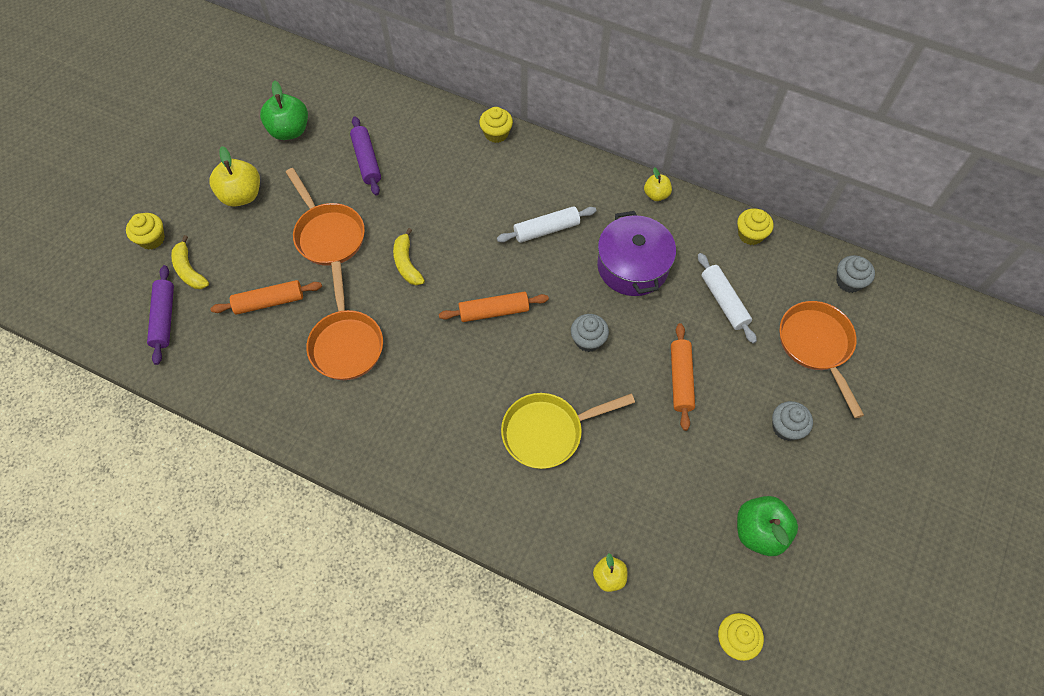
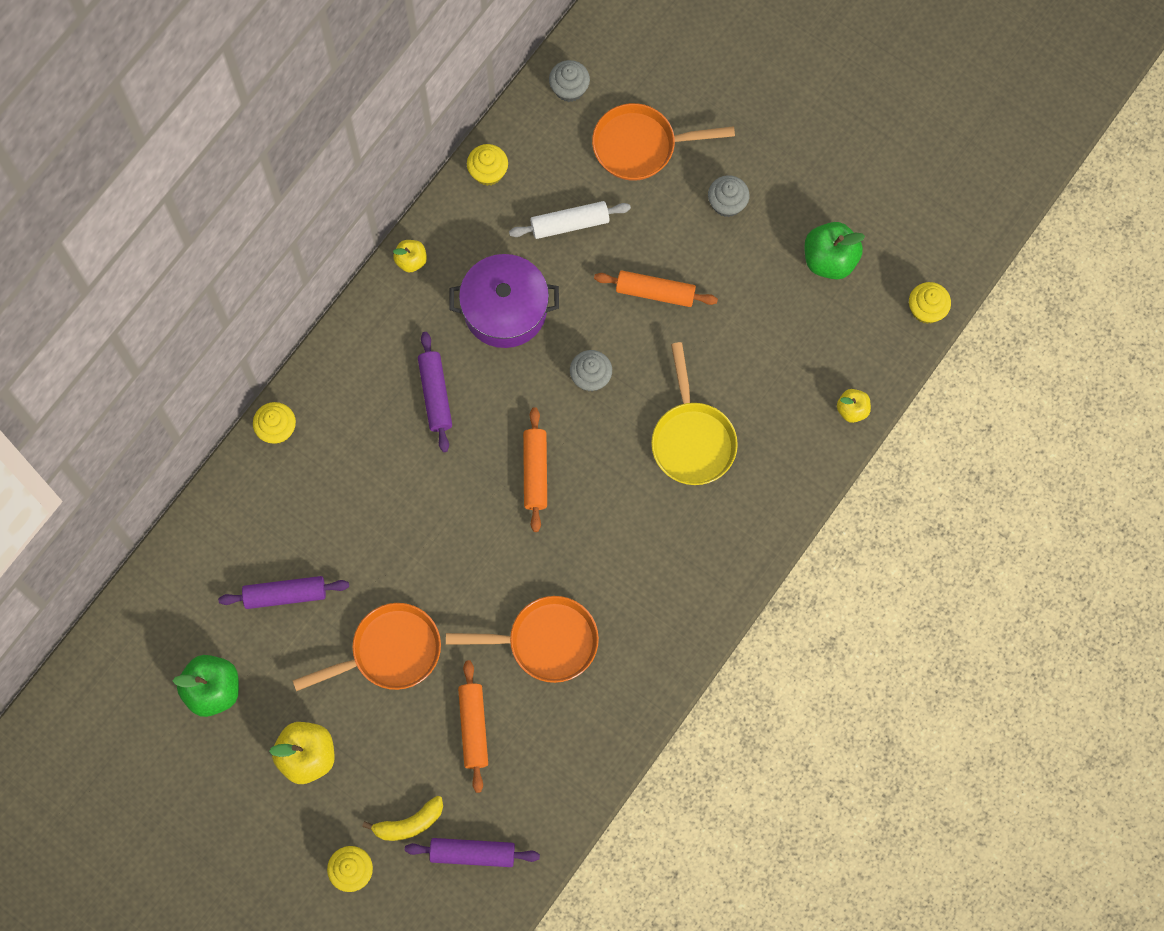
camera: 80 degrees left, 10 degrees up
(407, 263) = (451, 562): yellow banana -> none
(546, 229) = (435, 395): white rolling pin -> purple rolling pin

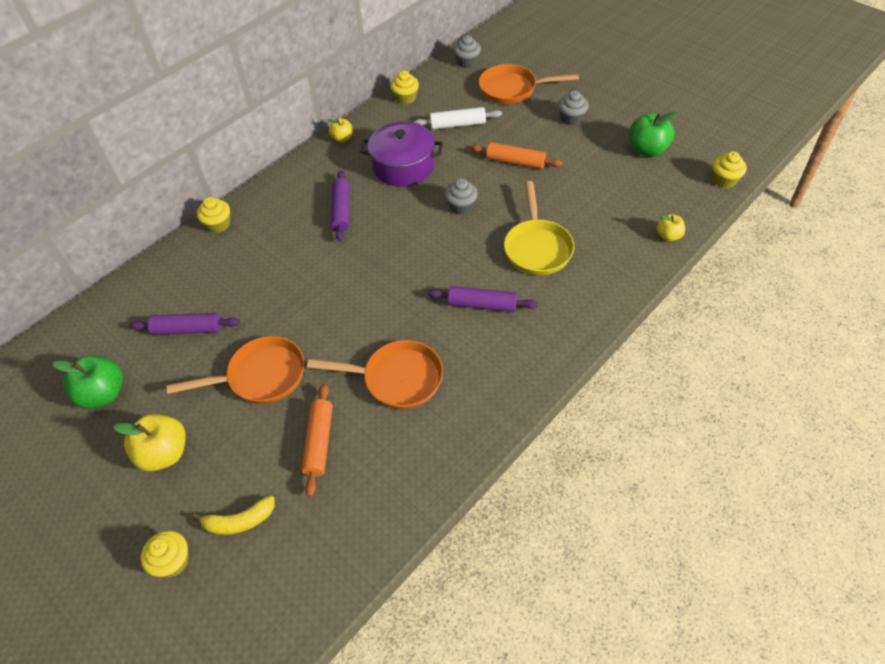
camera: 10 degrees right, 20 degrees down
(472, 854) = (293, 556): purple rolling pin -> purple rolling pin (482, 305)
(535, 472) = (409, 261): orange rolling pin -> none

